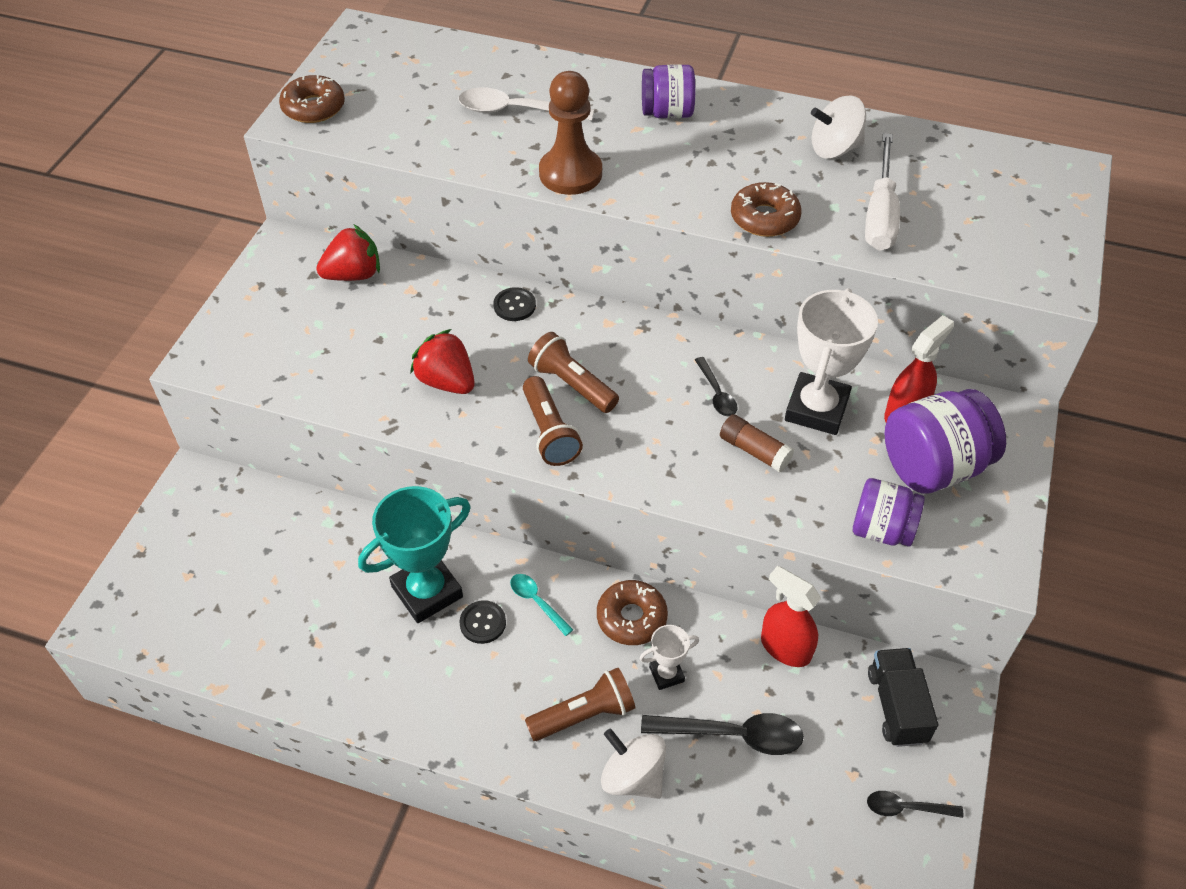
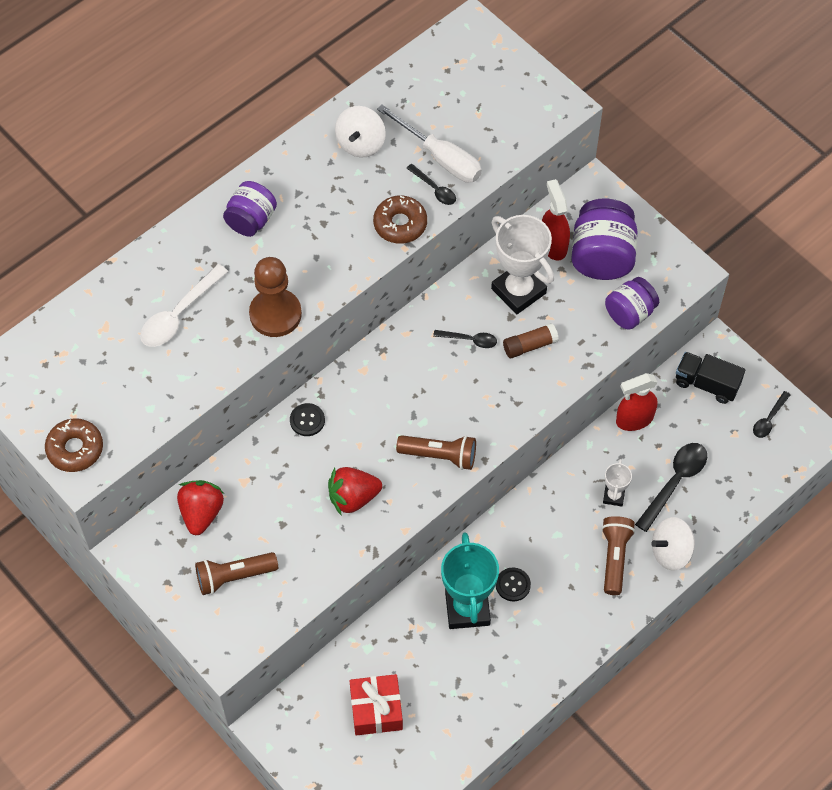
camera: 60 degrees left, 10 degrees up
(256, 563) = (376, 710): none -> red gift
(537, 602) = (516, 544): turquoise spoon -> none
(572, 384) = (406, 421): brown flashlight -> brown flashlight (234, 576)
(631, 618) = (561, 494): brown donut -> none
(835, 226) = (434, 189): none -> black spoon

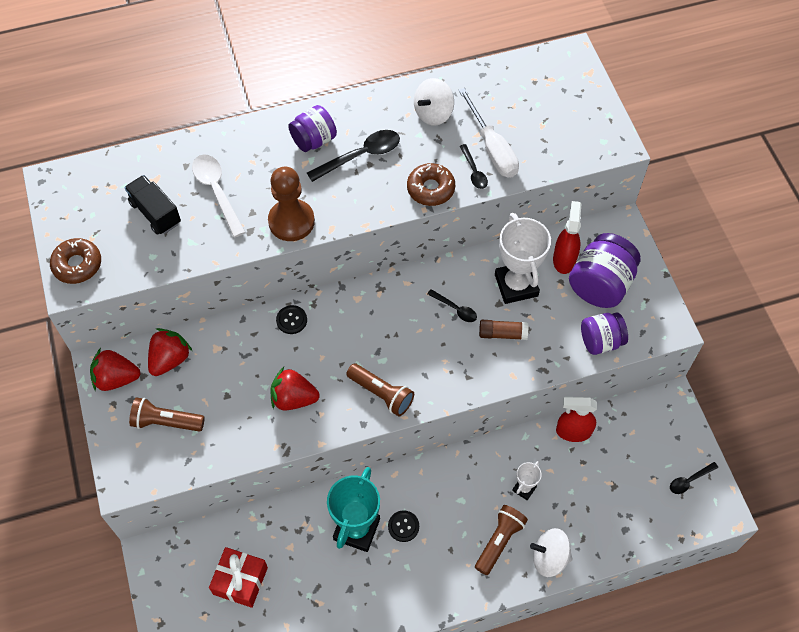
camera: 25 degrees right, 0 degrees up
(155, 556) = (116, 378): none -> red strawberry
(179, 314) = (217, 191): white spoon -> white spoon turned 90 degrees clockwise
(675, 482) = (582, 499): black spoon -> black spoon (361, 156)
(706, 384) = (649, 428): black truck -> black truck (155, 213)

